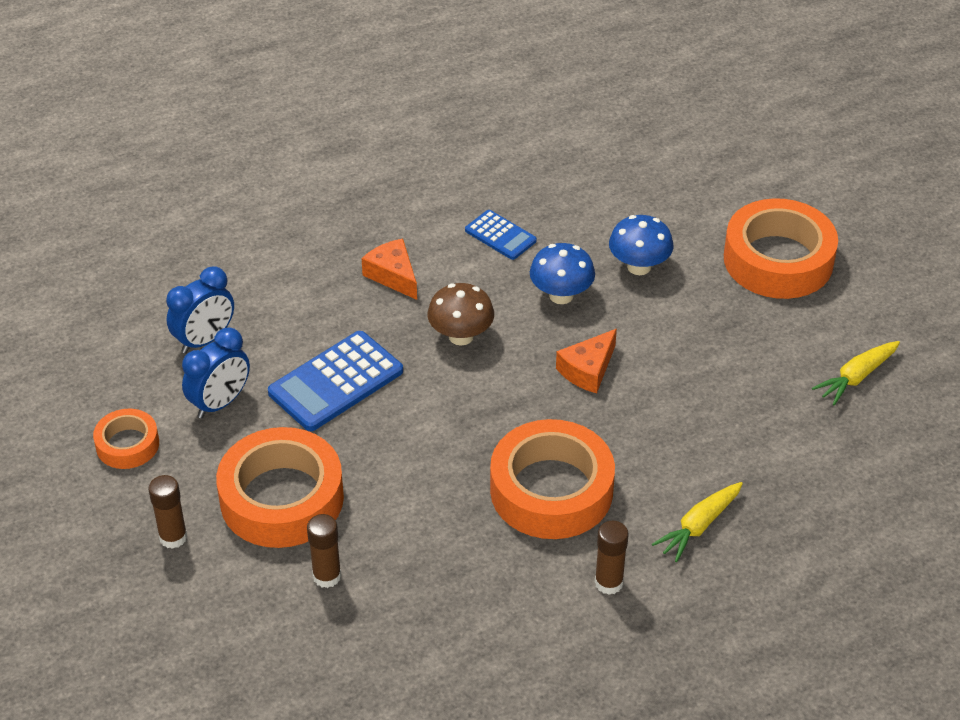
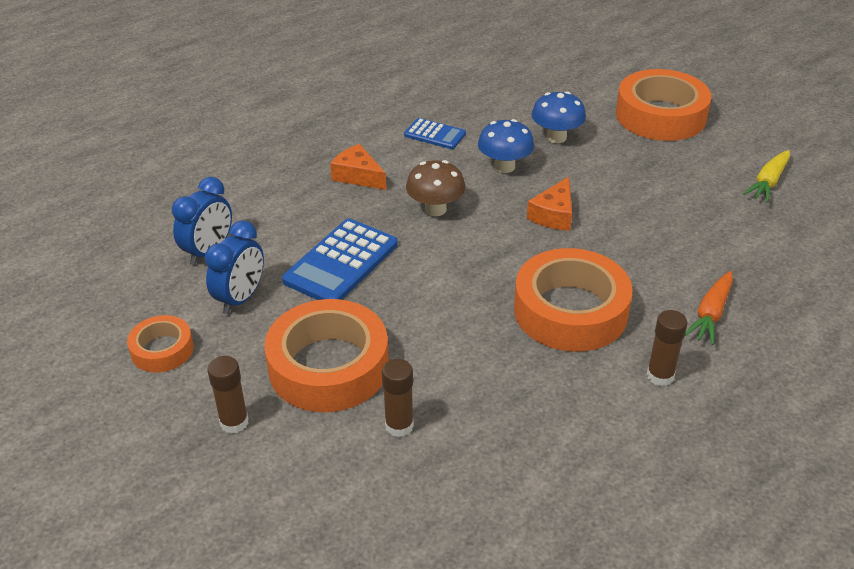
camera: 15 degrees left, 5 degrees down
(699, 526) = (711, 314): yellow carrot -> orange carrot

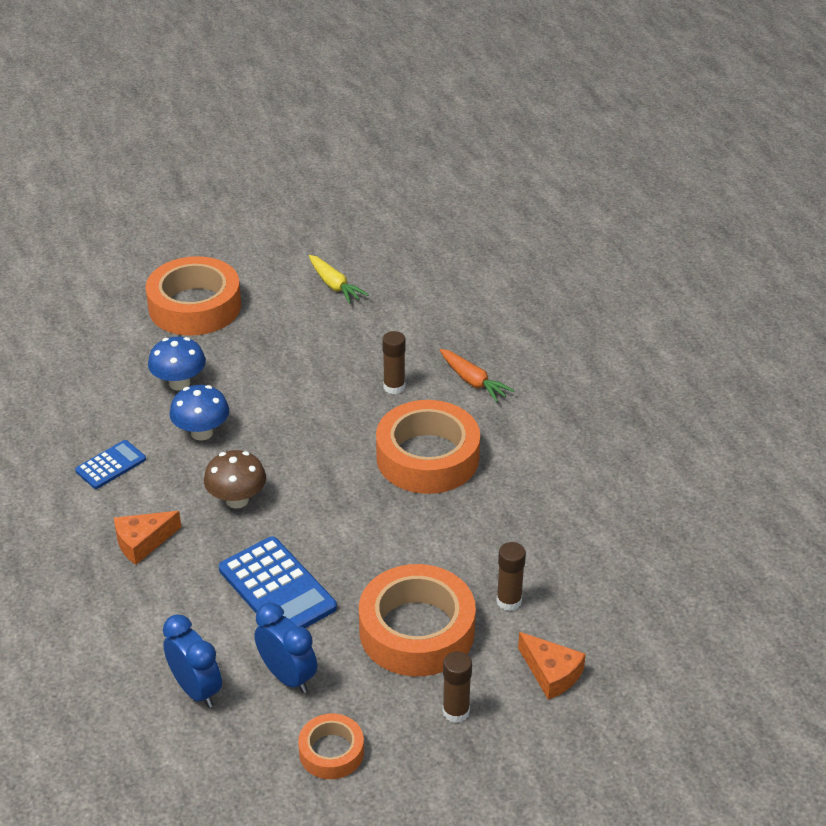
camera: 70 degrees left, 0 degrees up
(554, 215) = (296, 425): orange cheese -> orange cheese (551, 673)
(660, 376) = (525, 434): brown glue stick -> brown glue stick (394, 387)

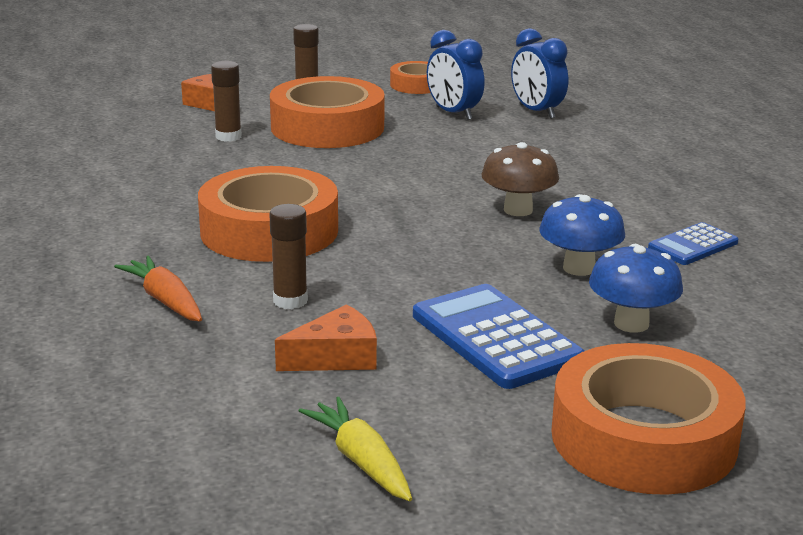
camera: 175 degrees left, 15 degrees down
(142, 542) = (622, 187): orange cheese -> orange cheese (336, 357)
(277, 588) = (465, 154): blue calculator -> blue calculator (495, 338)

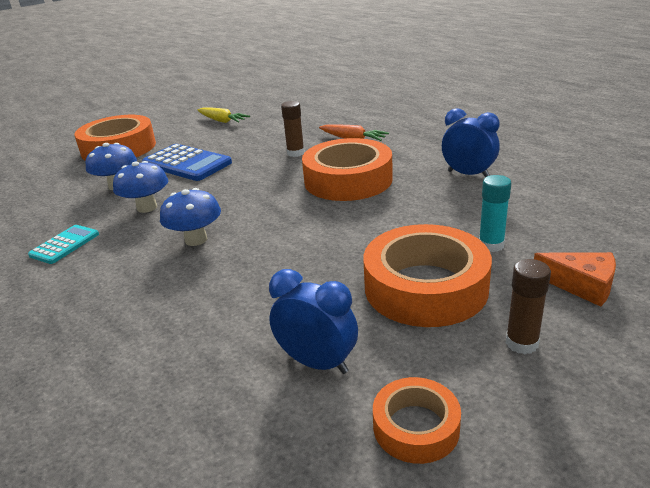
camera: 160 degrees right, 5 degrees up
(228, 136) = (491, 245): brown glue stick -> turquoise glue stick
(336, 357) = (254, 141): orange cheese -> none
(518, 210) = (196, 240): brown mushroom -> blue mushroom
(536, 112) = (214, 407): blue clock -> blue clock (468, 174)
(693, 245) = (65, 245): blue calculator -> turquoise calculator

